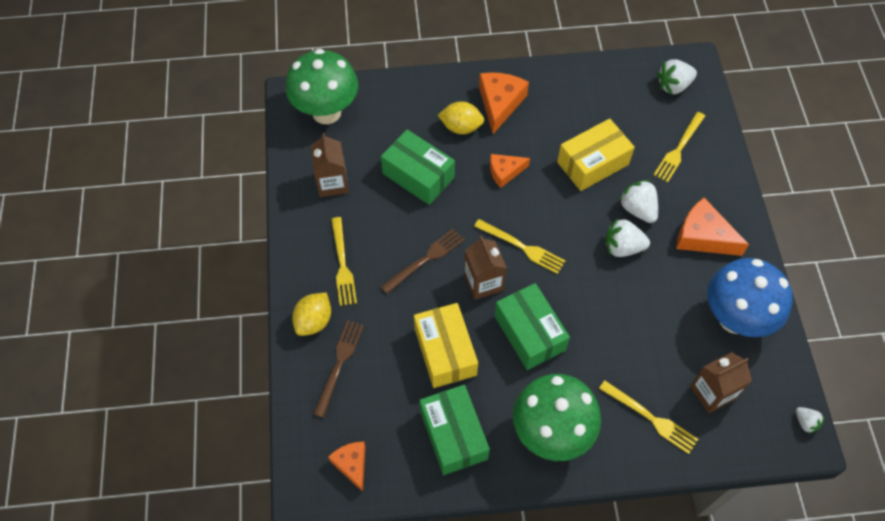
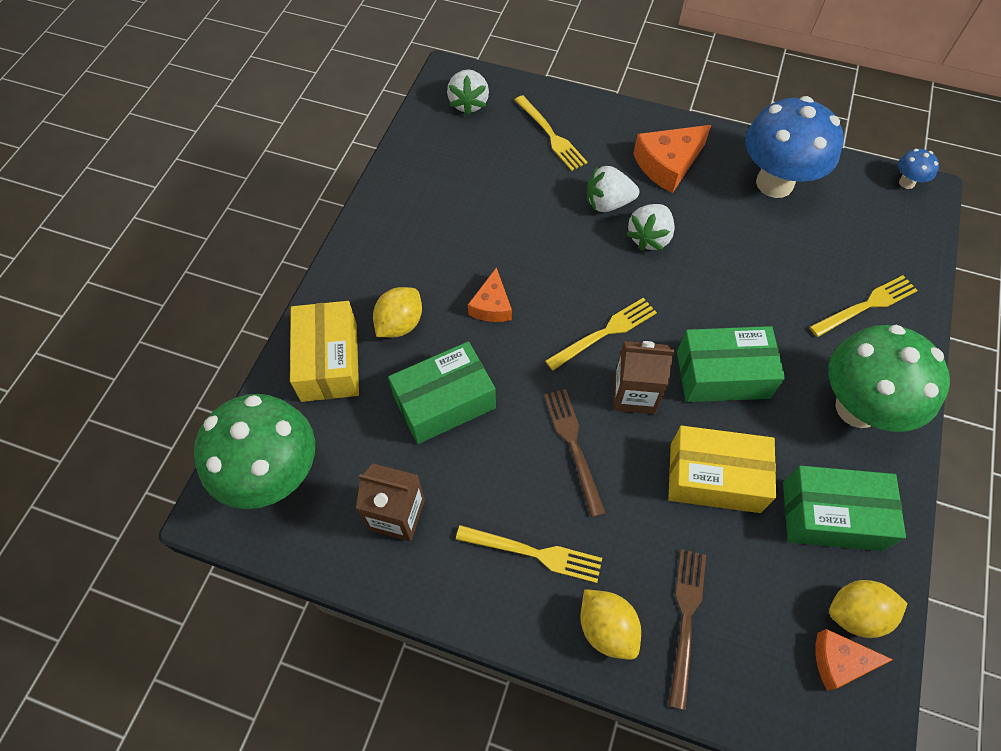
camera: 65 degrees left, 0 degrees up
(339, 364) = (686, 619): brown fork -> brown fork turned 60 degrees clockwise
(389, 467) = (856, 613): none -> yellow lemon
(500, 103) = (390, 269): orange cheese -> none
(592, 163) = (527, 216): yellow box -> yellow box (329, 361)
(712, 392) = (852, 239): brown carton -> none
(805, 422) = (906, 183): white strawberry -> blue mushroom

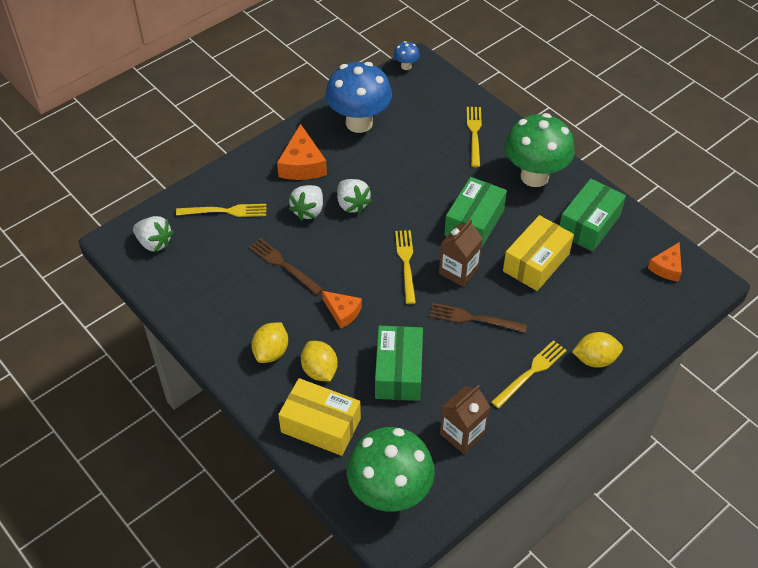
camera: 60 degrees left, 10 degrees down
(686, 619) = (609, 320): brown fork -> brown fork (283, 265)
(856, 613) = (646, 246): yellow lemon -> yellow lemon (271, 352)

